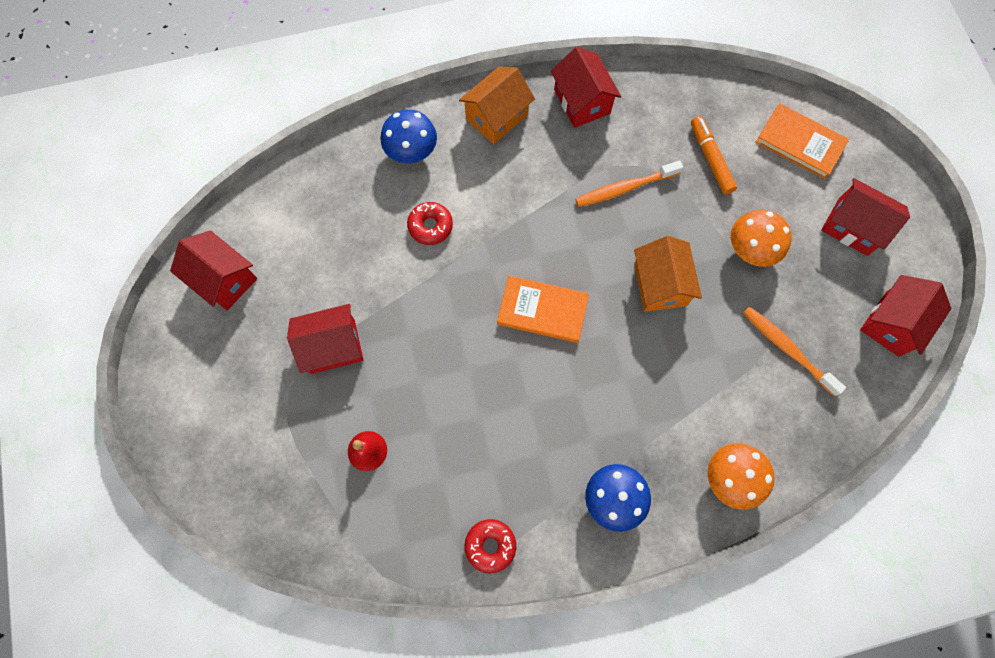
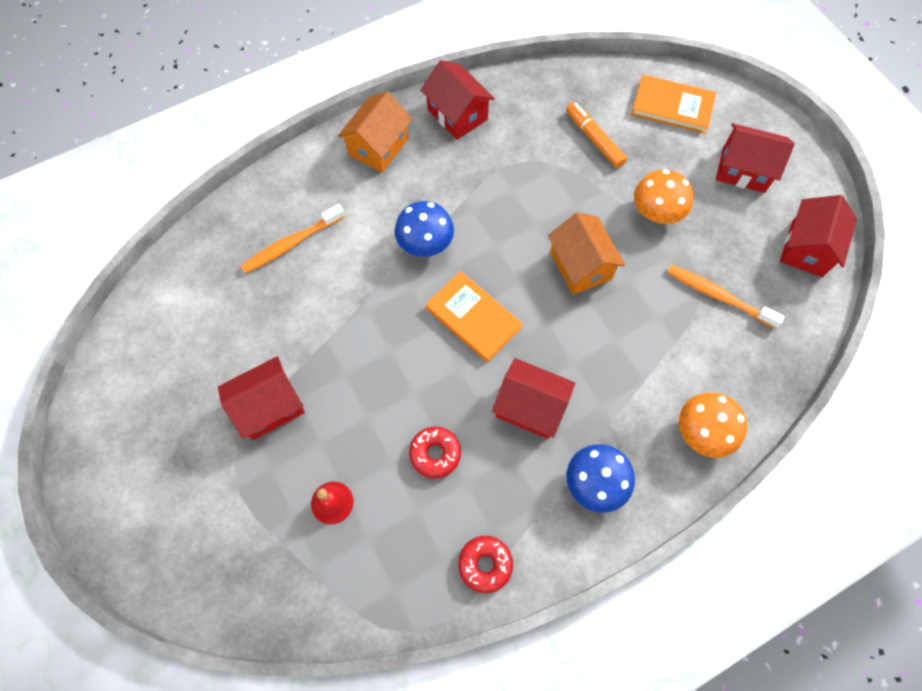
camera: 15 degrees left, 5 degrees down
(224, 279) = (137, 367): red house -> red house (530, 407)
(411, 150) = (302, 197): blue mushroom -> blue mushroom (425, 243)
(430, 226) = (340, 264): red donut -> red donut (435, 453)
(542, 310) = (473, 318): orange book -> orange book turned 45 degrees clockwise
(625, 188) = (521, 184): orange toothbrush -> orange toothbrush (291, 244)

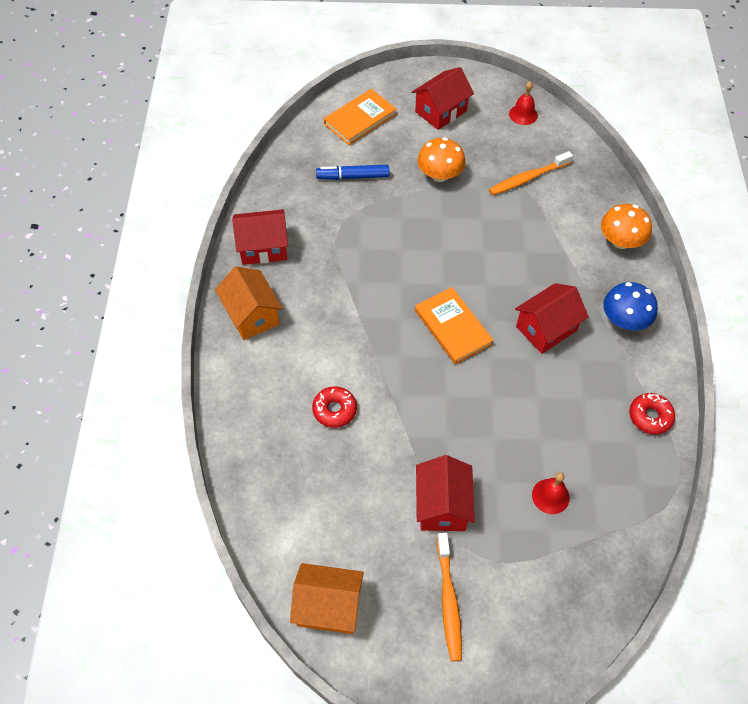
camera: 60 degrees left, 10 degrees down
(291, 244) = (300, 421): orange toothbrush -> orange toothbrush (448, 601)
(425, 243) = (366, 326): blue mushroom -> none
(435, 453) = (549, 407): red donut -> red donut (334, 410)
(473, 318) = (453, 327): orange book -> orange book turned 75 degrees clockwise
(580, 265) = (453, 240): orange house -> orange house (328, 606)
(594, 139) = (353, 177): orange marker -> blue marker
(807, 248) = (523, 114): red house -> red bell

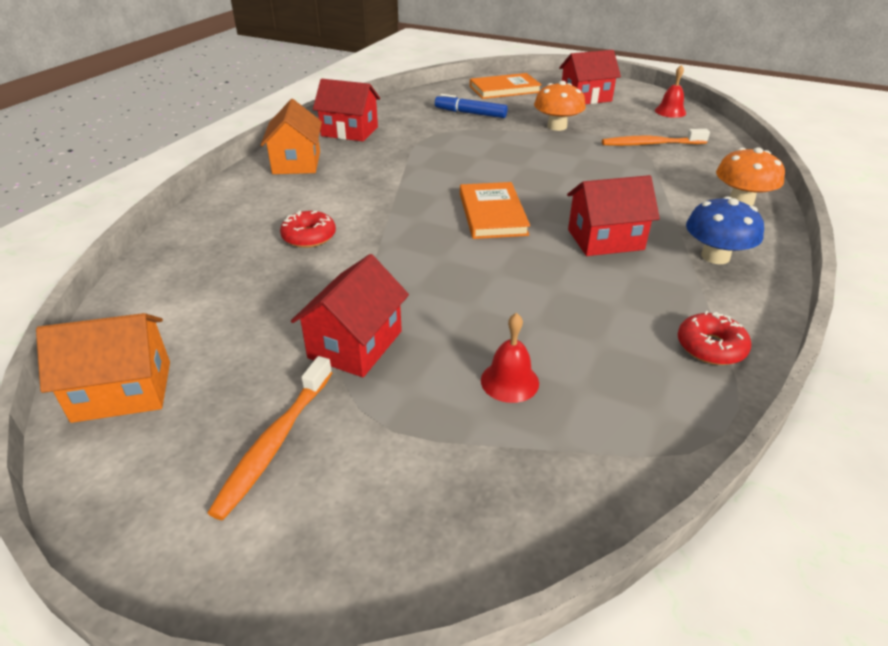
camera: 25 degrees right, 20 degrees down
(328, 606) = (122, 391): orange house -> orange house turned 45 degrees counterclockwise

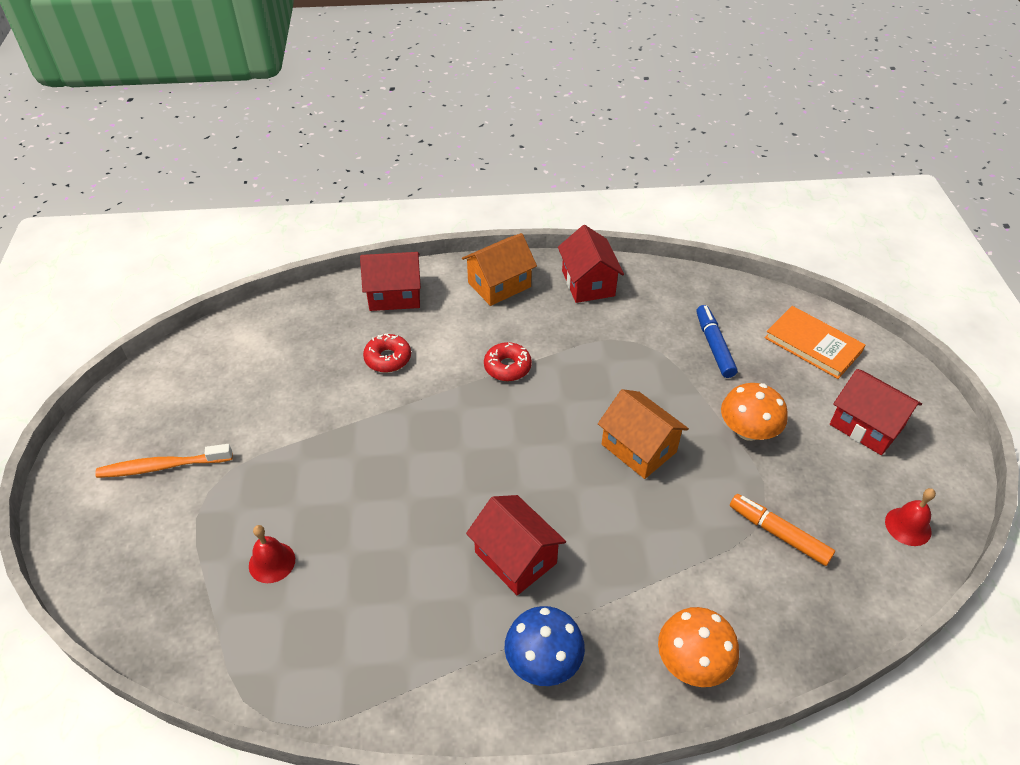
camera: 60 degrees right, 10 degrees up
(122, 391) = (176, 373): orange house -> orange house (638, 448)
(355, 344) = (270, 456): red house -> red house (394, 295)
(492, 214) = (504, 455): orange book -> none
(651, 144) = (778, 534): orange toothbrush -> orange marker
(710, 347) = (382, 688): red donut -> red donut (507, 367)

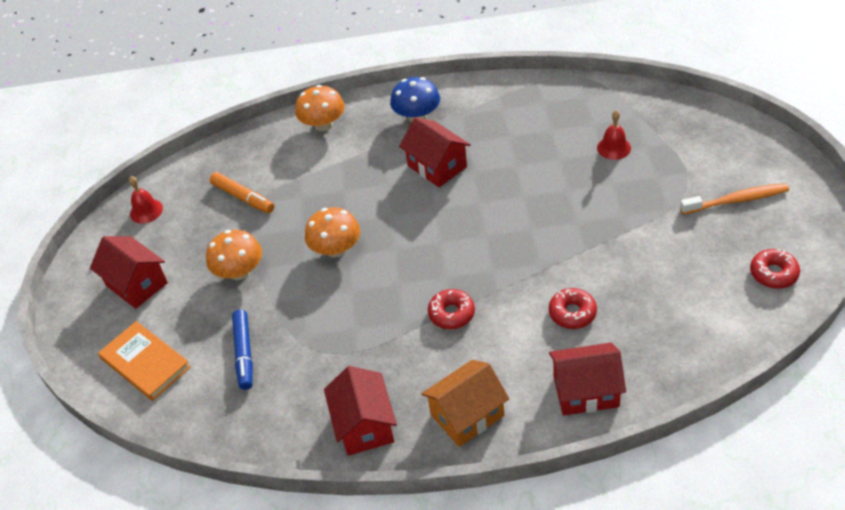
camera: 175 degrees left, 0 degrees up
(176, 380) = (773, 273): none -> red donut
(638, 448) = (336, 249): orange house -> orange mushroom

